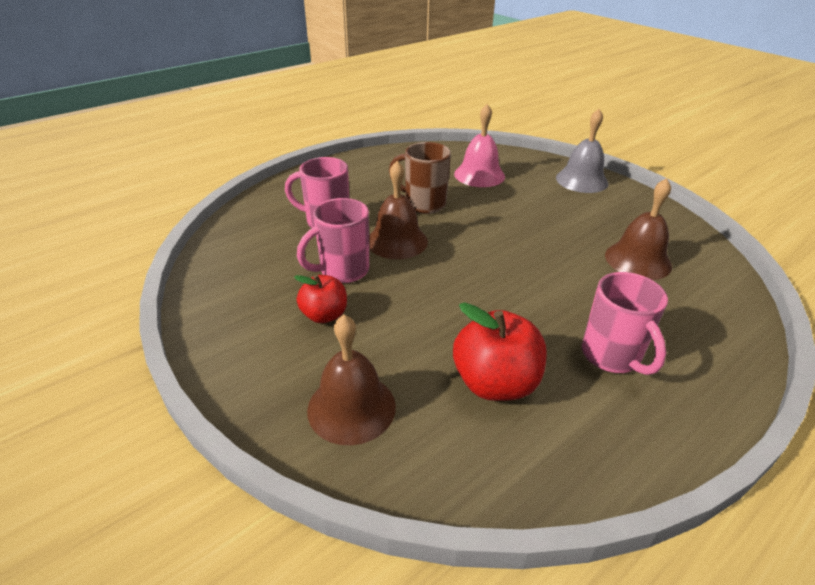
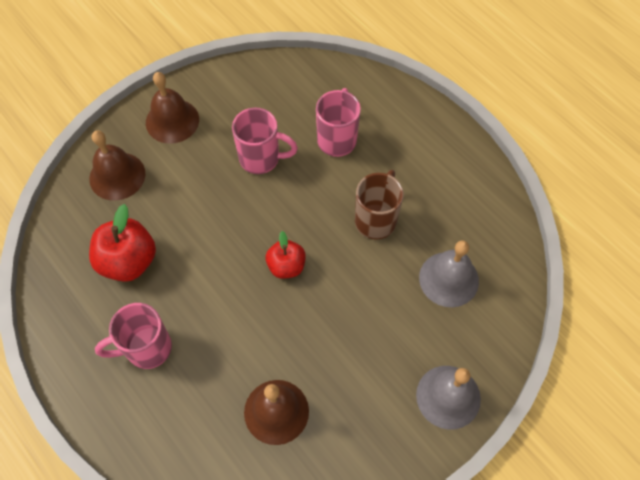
camera: 90 degrees right, 25 degrees up
(324, 315) = (206, 152): red apple -> red apple (286, 266)
(342, 271) = (261, 158): pink mug -> pink mug turned 135 degrees clockwise
(397, 241) = (306, 197): brown bell -> brown bell (172, 121)
(479, 175) = (448, 279): pink bell -> grey bell

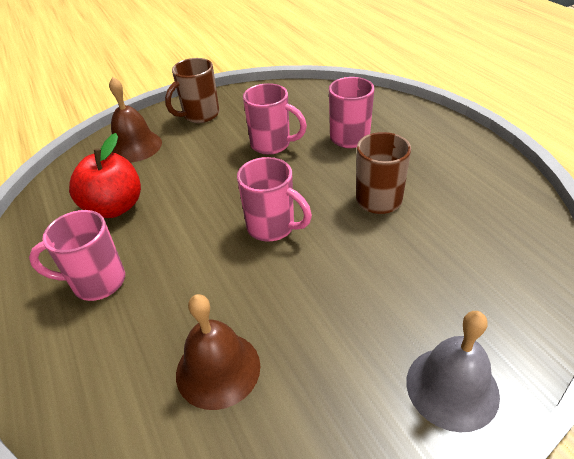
camera: 15 degrees right, 20 degrees down
(172, 121) = (200, 115): brown bell -> brown mug
(286, 266) = (273, 227): red apple -> pink mug
(448, 279) = (460, 259): grey bell -> none

